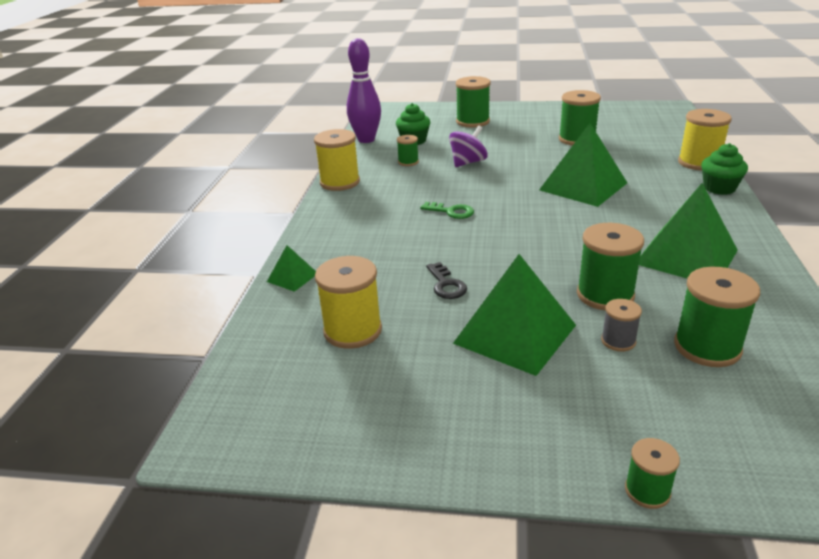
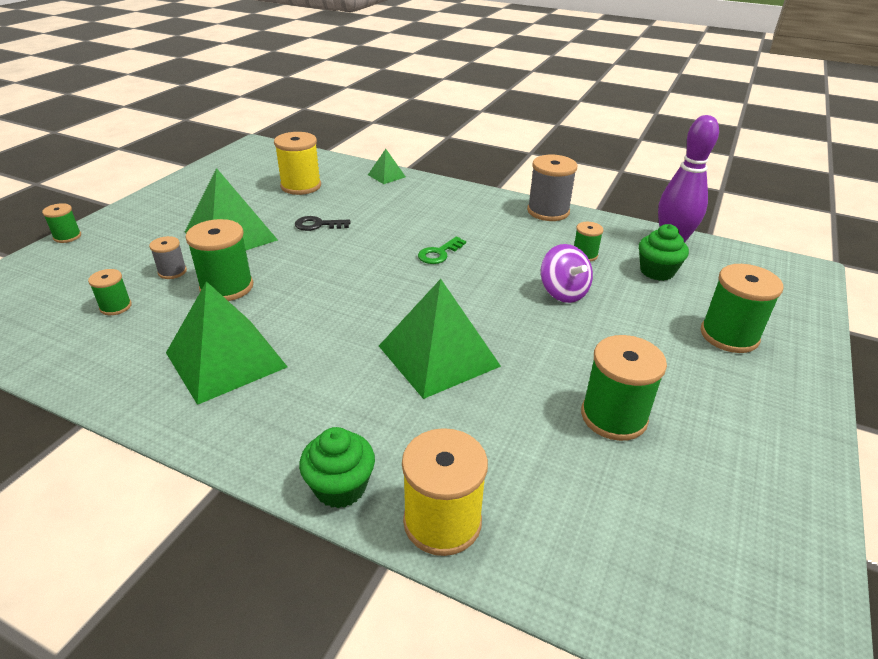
camera: 105 degrees right, 5 degrees up
(340, 182) = (548, 211): yellow spool -> grey spool
(707, 347) = (115, 307): green spool -> green spool, size x0.54

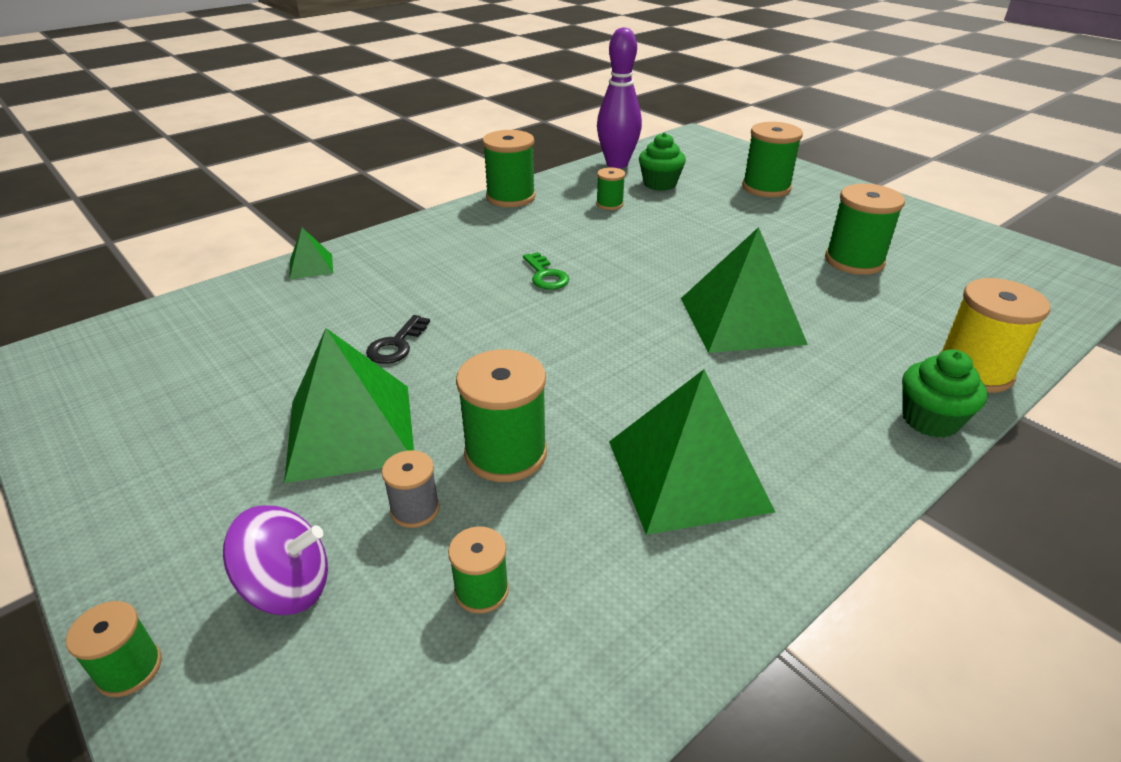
camera: 65 degrees left, 0 degrees up
(301, 186) = (256, 339): yellow spool -> none
(548, 211) = (510, 197): grey spool -> green spool
(563, 292) = (667, 231): purple spinning top -> purple spinning top (288, 587)

